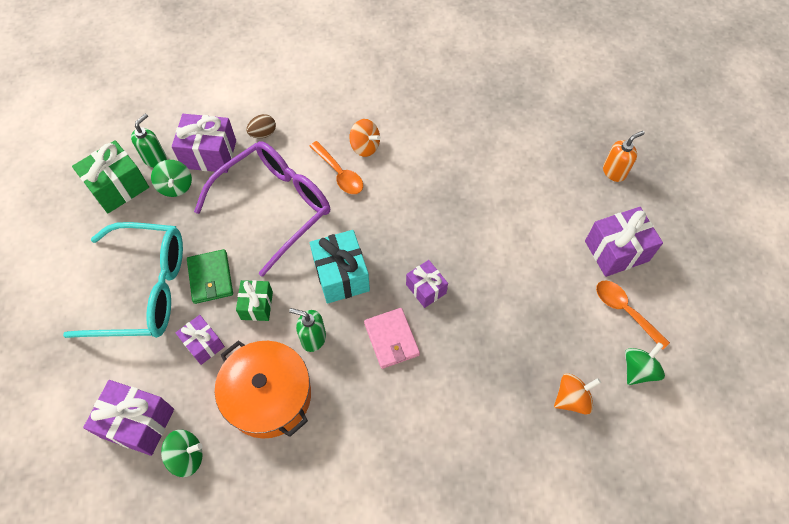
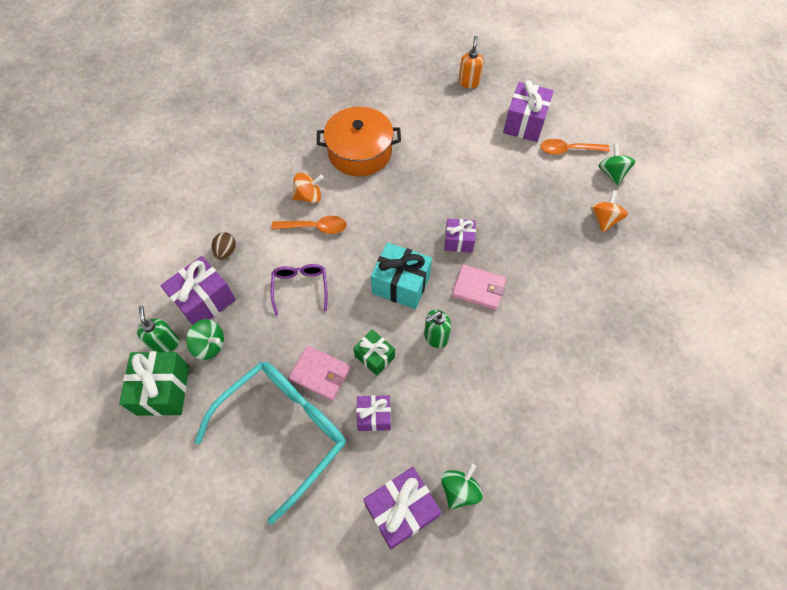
camera: 50 degrees left, 0 degrees up
(210, 278) = (320, 374): green wallet -> pink wallet
(268, 396) = (456, 398): orange pot -> orange pot (360, 152)
(275, 206) = (300, 287): purple glasses -> purple glasses, size x0.49

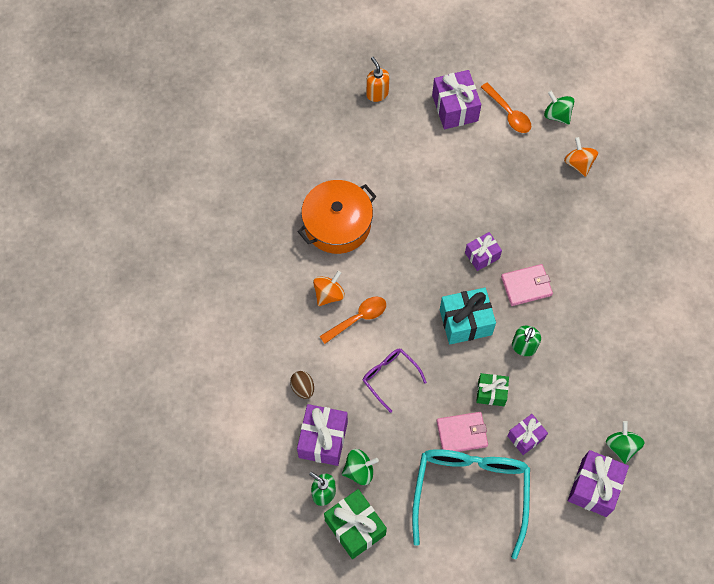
camera: 35 degrees left, 5 degrees up
(568, 150) = (508, 113): orange spoon -> orange spoon turned 90 degrees counterclockwise

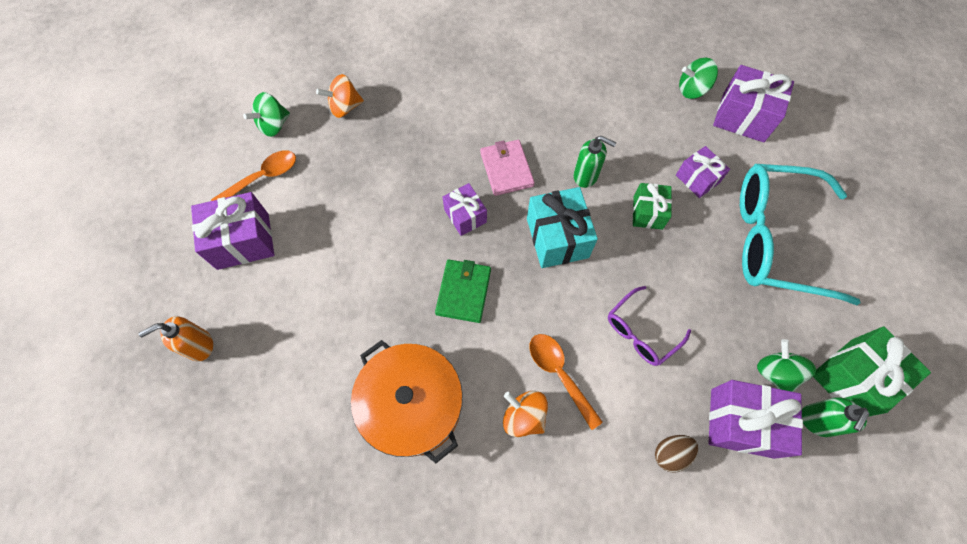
camera: 90 degrees left, 0 degrees up
(419, 255) = (463, 292): none -> green wallet
(462, 433) = (704, 246): pink wallet -> none

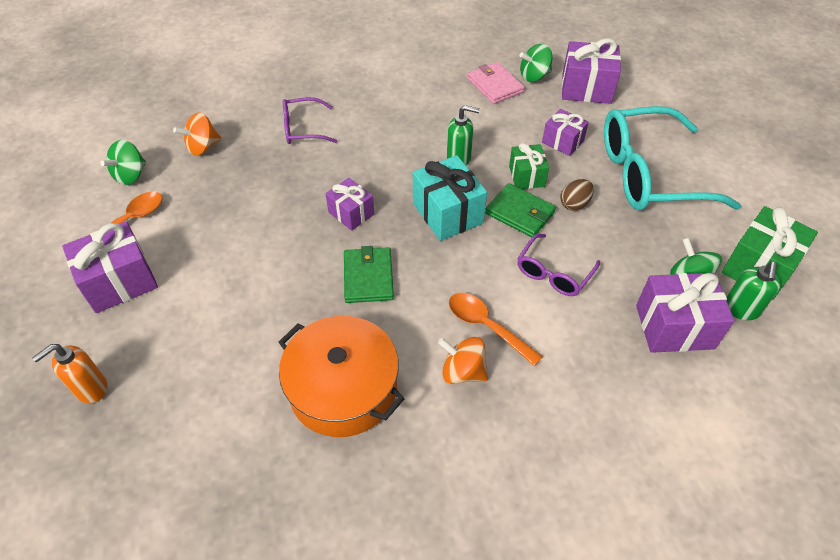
camera: 15 degrees left, 15 degrees down
(443, 106) = (302, 129): none -> purple glasses
(506, 169) = (381, 167): pink wallet -> pink wallet (495, 85)
(628, 254) = (520, 213): none -> green wallet
(671, 454) = (618, 369): brown egg -> brown egg (574, 204)

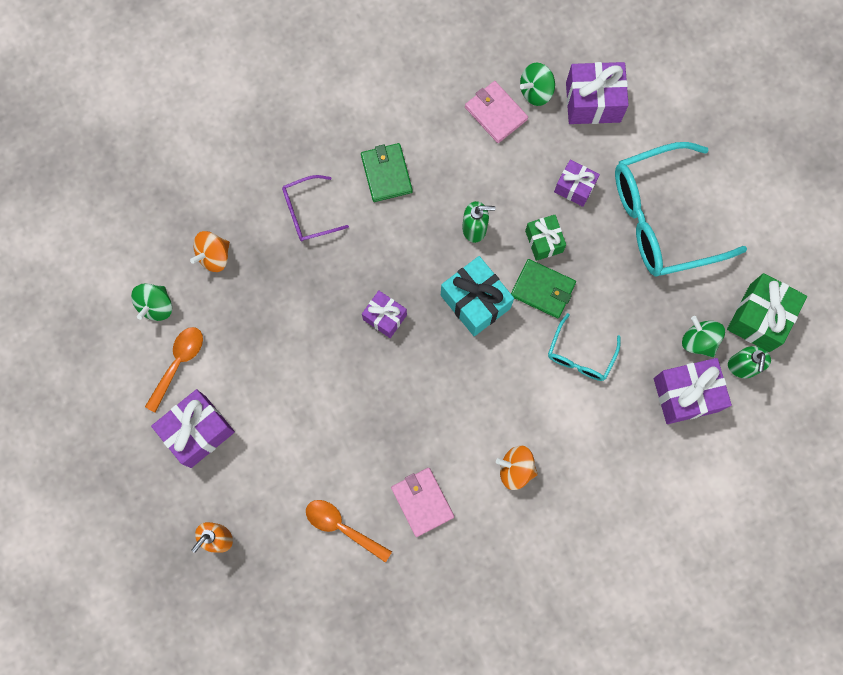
camera: 10 degrees left, 25 degrees up
(343, 388) = (422, 502): orange pot -> pink wallet
(368, 277) = (417, 388): green wallet -> green wallet (386, 173)
(487, 326) = (529, 422): orange spoon -> orange spoon (342, 527)
(553, 273) = (580, 355): purple glasses -> turquoise glasses
(574, 204) = (592, 270): brown egg -> none

